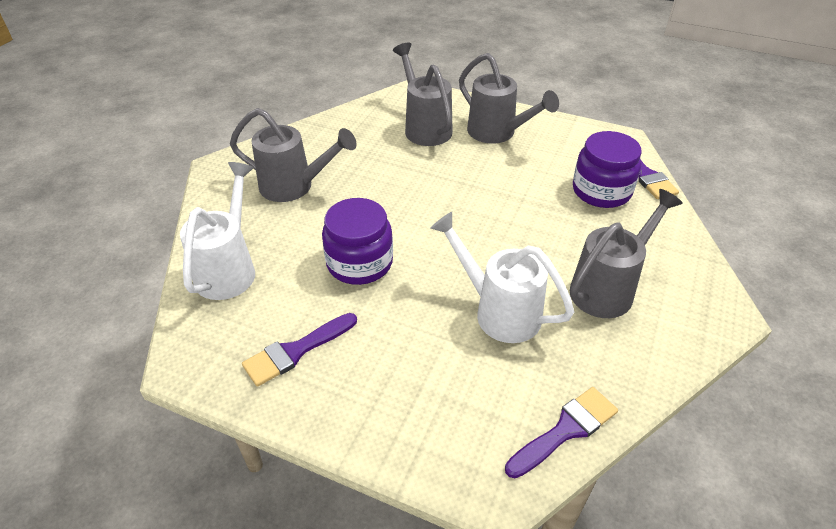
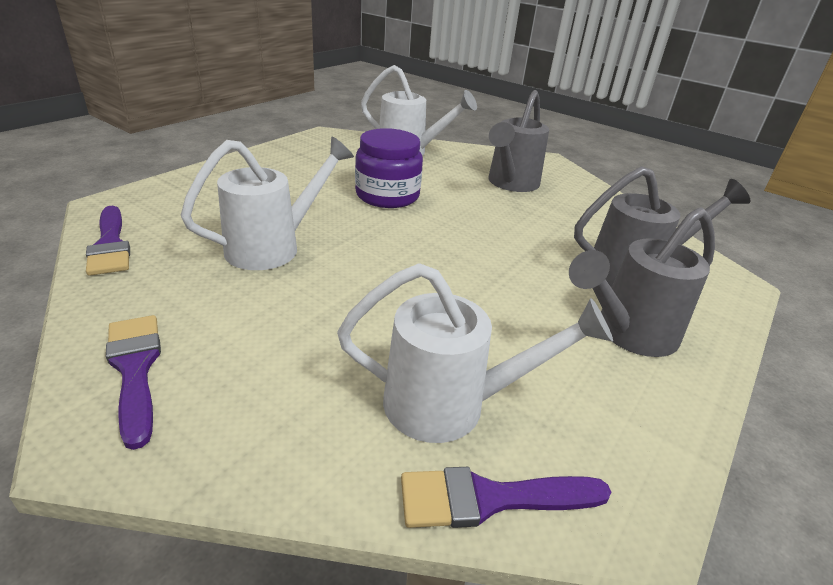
camera: 100 degrees right, 10 degrees down
(296, 351) = (307, 162): purple brush -> purple brush (135, 369)
(601, 191) = (450, 405): purple jar -> white watering can
(608, 288) = (242, 331): grey watering can -> none

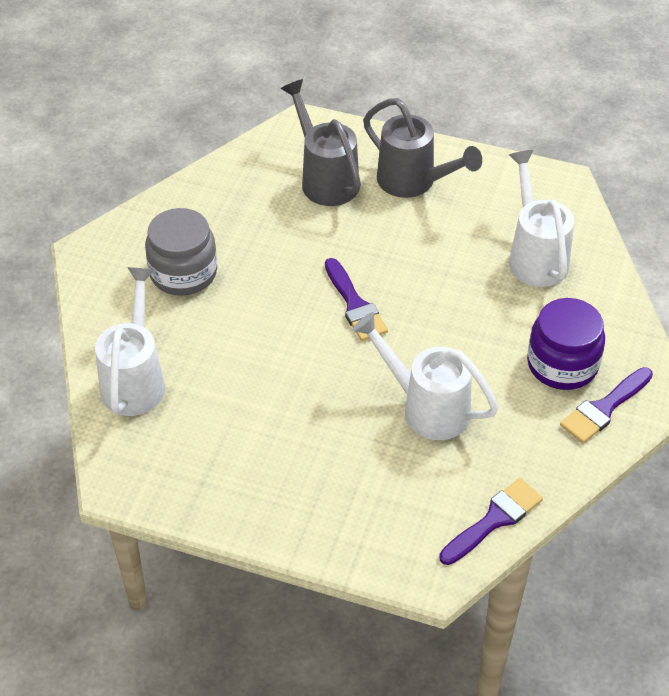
camera: 105 degrees left, 15 degrees up
(387, 195) = (274, 363): purple jar -> purple jar (562, 364)
(490, 499) = (585, 230): purple brush -> purple brush (355, 305)
(510, 184) = (183, 273): grey watering can -> grey jar

